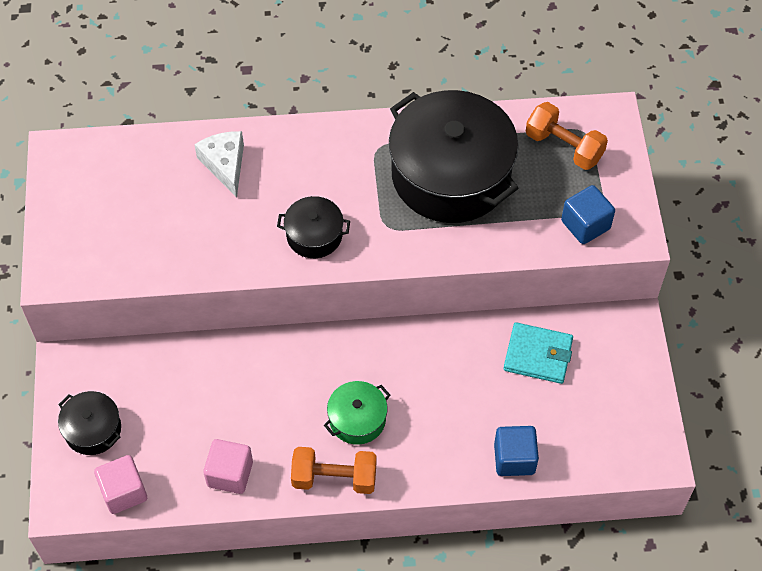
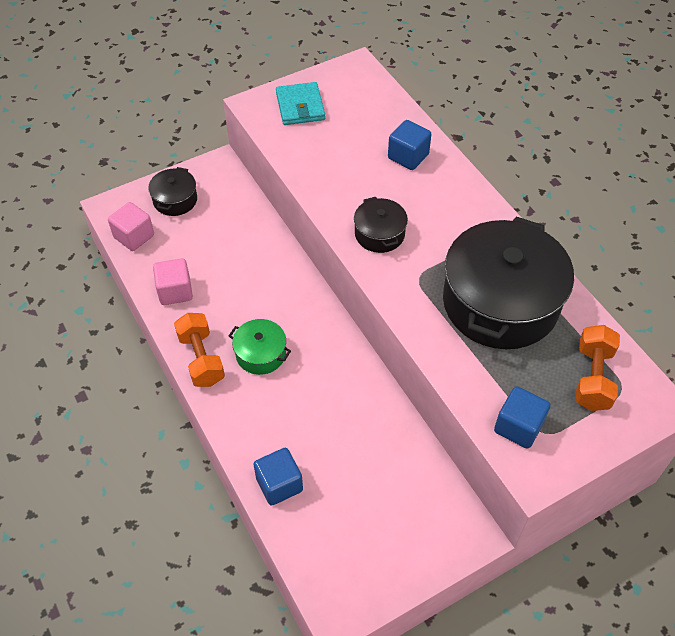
camera: 65 degrees right, 5 degrees down
(225, 165) = (408, 156): white cheese -> blue cube
(538, 355) = (392, 465): turquoise wallet -> turquoise wallet (300, 106)

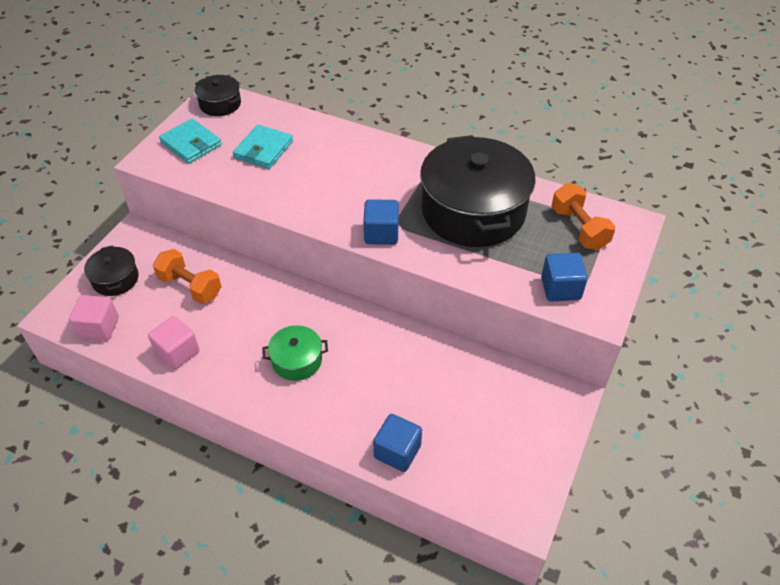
camera: 35 degrees left, 5 degrees down
(201, 359) = (247, 393): orange dumbbell -> orange dumbbell (190, 286)
(357, 142) = (263, 149): none -> turquoise wallet
(379, 234) = (340, 207): black pot -> black pot (220, 104)
(408, 156) = (314, 142): blue cube -> blue cube (381, 234)

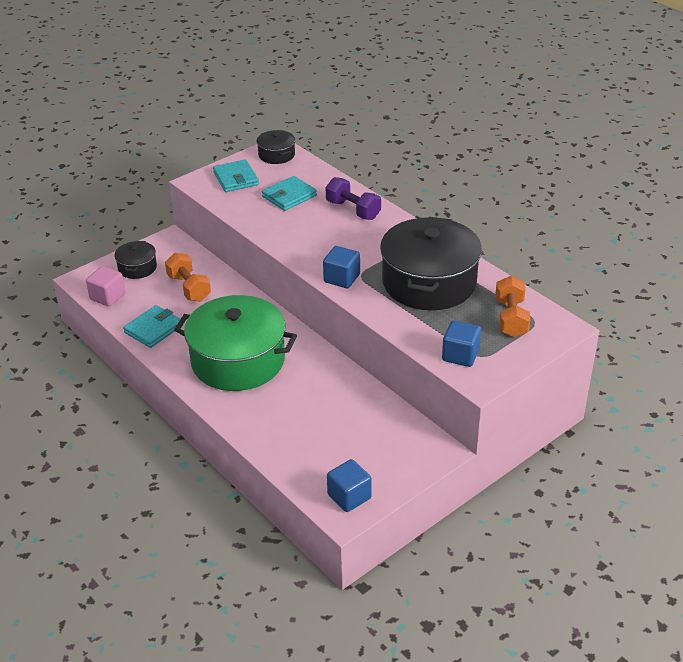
camera: 25 degrees right, 10 degrees down
(177, 352) = (153, 329): pink cube -> turquoise wallet
(297, 360) = (238, 360): green pot -> green pot, size x2.18
(342, 148) = (353, 210): none -> purple dumbbell
(397, 451) = (275, 442): blue cube -> blue cube (349, 496)

